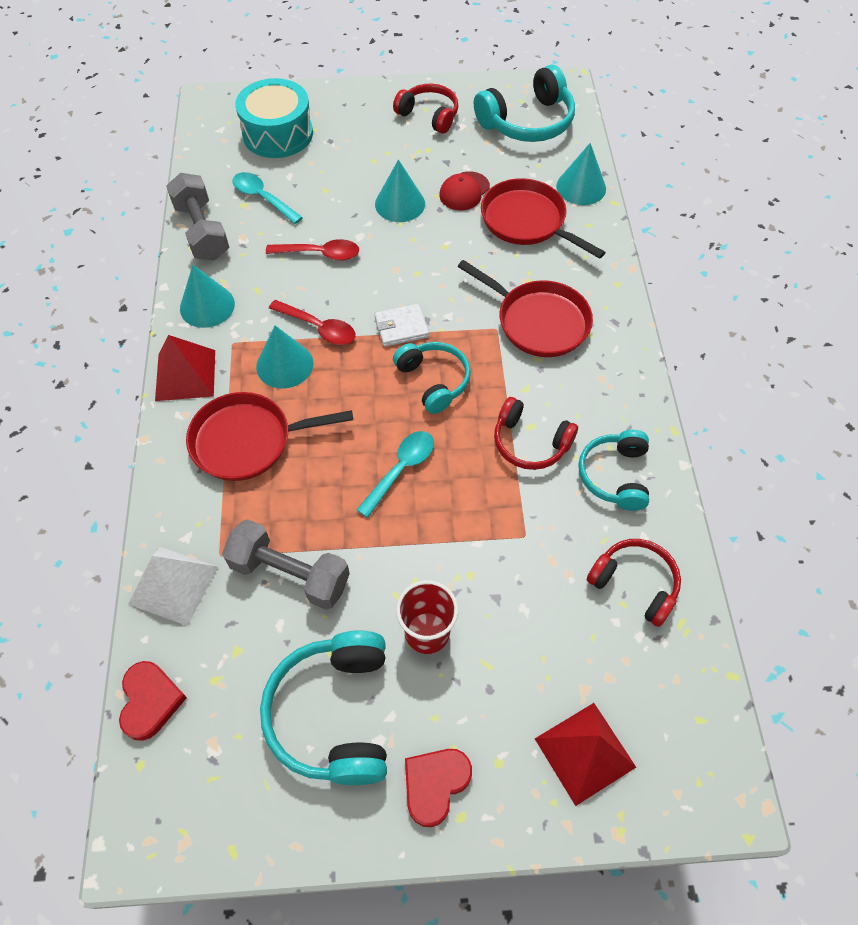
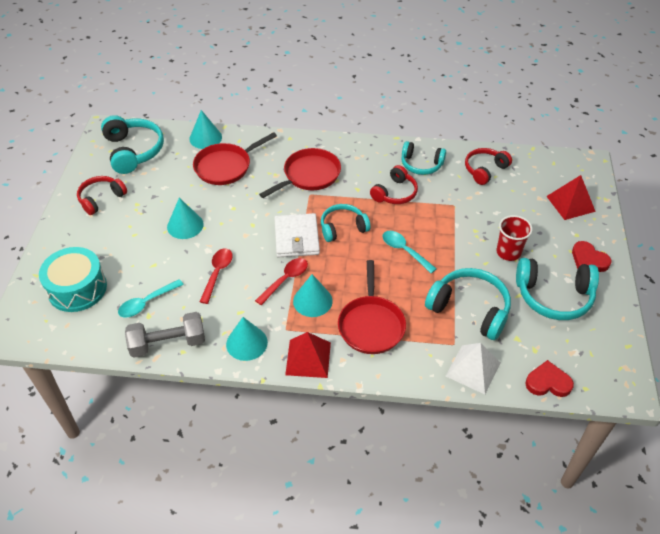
camera: 80 degrees left, 10 degrees down
(290, 574) = (469, 309): grey dumbbell -> turquoise headphones
(401, 327) = (296, 238): white wallet -> white wallet, size x1.61
(464, 191) = (186, 191): red cap -> none

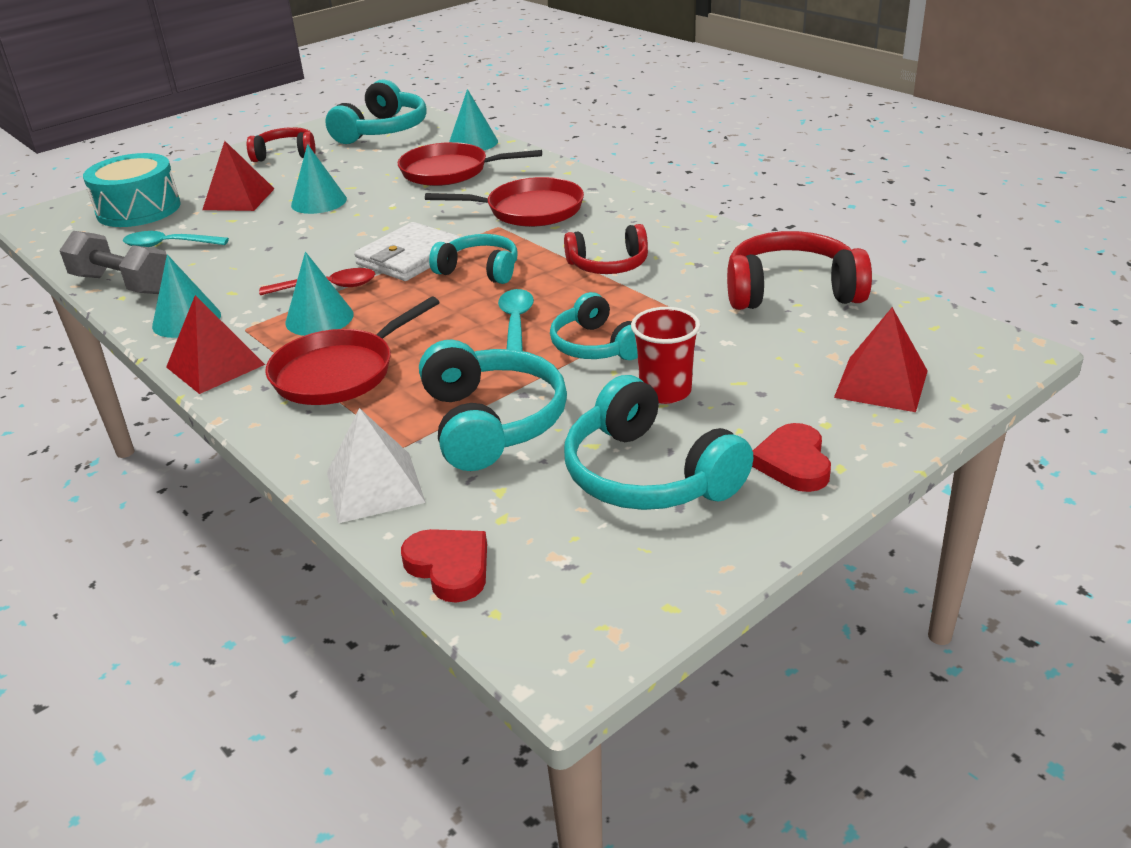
camera: 45 degrees right, 15 degrees down
(131, 247) = (239, 199): none -> red pyramid
(217, 273) = (273, 251): red spoon -> none
(421, 164) = (699, 251): turquoise headphones -> turquoise headphones (596, 346)
(485, 170) = (791, 291): red headphones -> red headphones, size x1.53

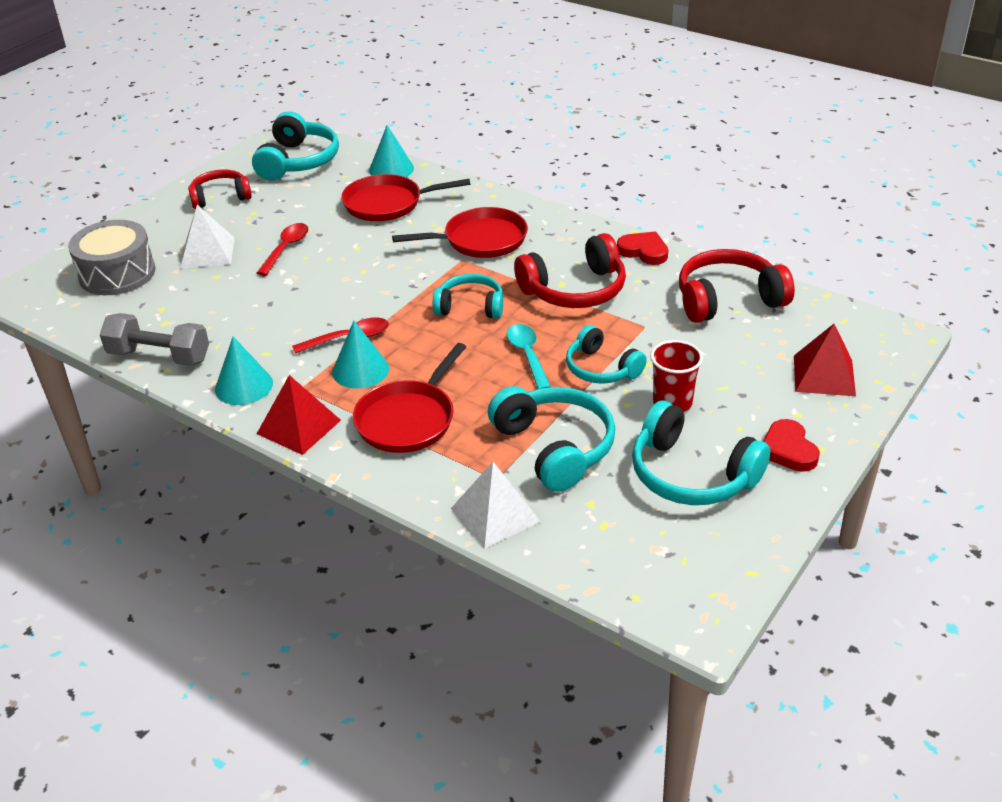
camera: 15 degrees left, 5 degrees up
(138, 209) = (117, 273): turquoise drum -> grey drum
(169, 245) = (174, 310): turquoise spoon -> none
(239, 199) = (208, 252): red pyramid -> white pyramid
(319, 202) = (286, 248): turquoise cone -> red spoon
(410, 257) = (403, 300): white wallet -> none
(449, 567) = (586, 569): red heart -> red heart (644, 251)
(608, 265) = (574, 290): red headphones -> red headphones, size x1.53

